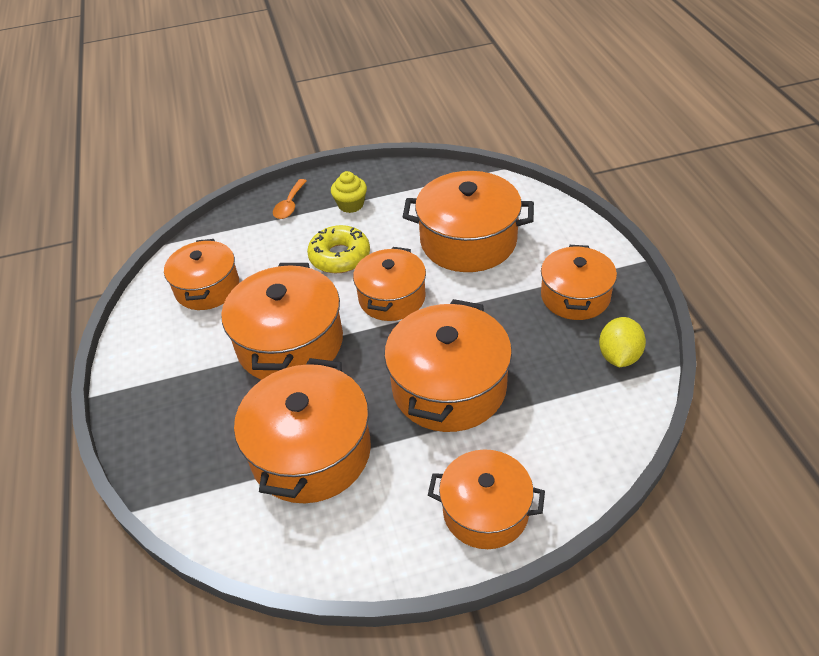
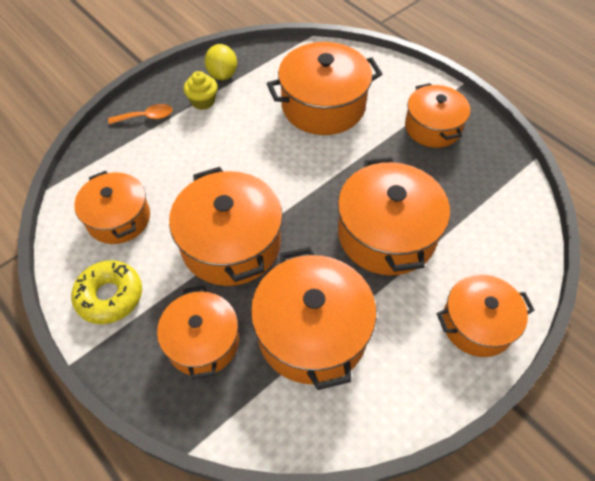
camera: 30 degrees left, 10 degrees up
(289, 205) = (146, 117): orange spoon -> orange spoon turned 90 degrees counterclockwise
(340, 256) = (224, 151): yellow donut -> yellow donut (110, 296)
(392, 297) = (292, 174): orange pot -> orange pot (203, 342)
(619, 356) = (492, 165): yellow lemon -> yellow lemon (222, 75)

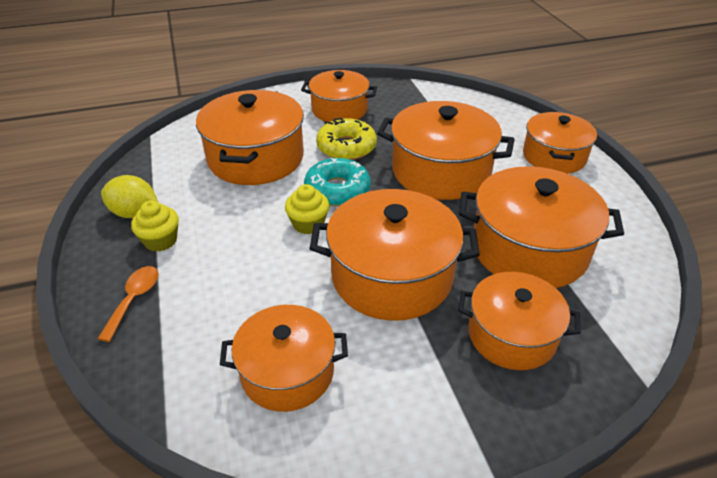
camera: 65 degrees left, 15 degrees down
(110, 296) = (409, 412): yellow donut -> yellow donut (346, 147)
(262, 171) = (308, 224): none -> yellow cupcake
(314, 172) = (337, 190): none -> turquoise donut

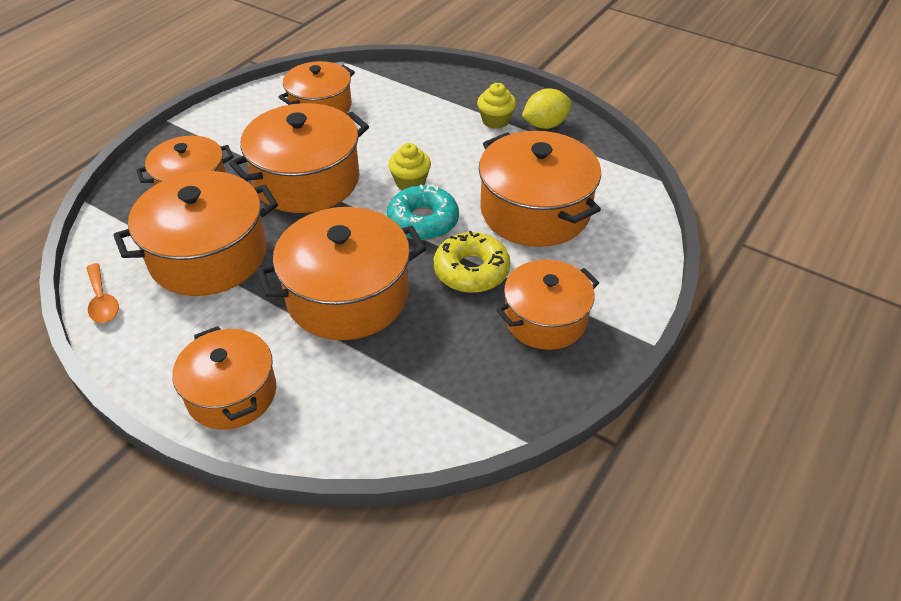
camera: 140 degrees right, 5 degrees up
(134, 299) = (455, 91): orange spoon -> orange spoon (102, 301)

